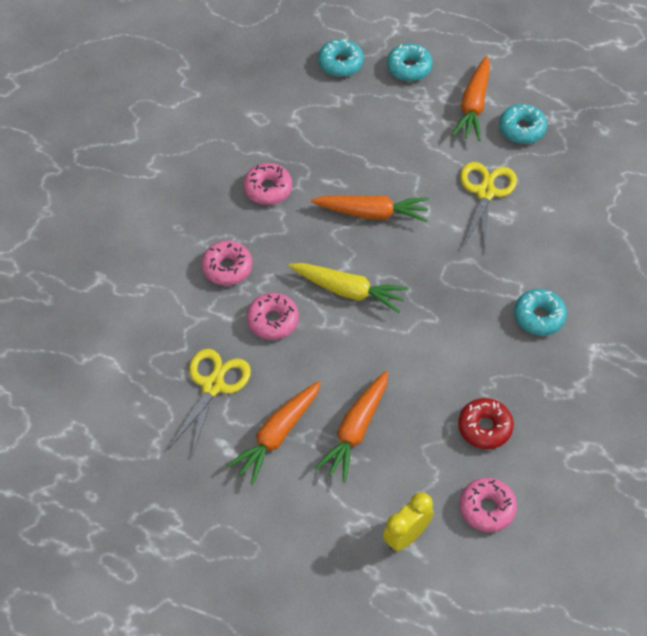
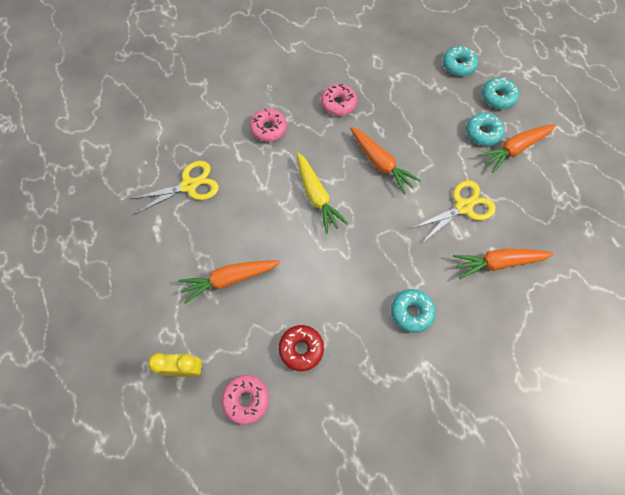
camera: 45 degrees right, 10 degrees up
(273, 320) = (258, 177): pink donut -> none
(277, 435) = (188, 242): orange carrot -> orange carrot (498, 263)
(522, 129) = (531, 187): turquoise donut -> turquoise donut (482, 133)

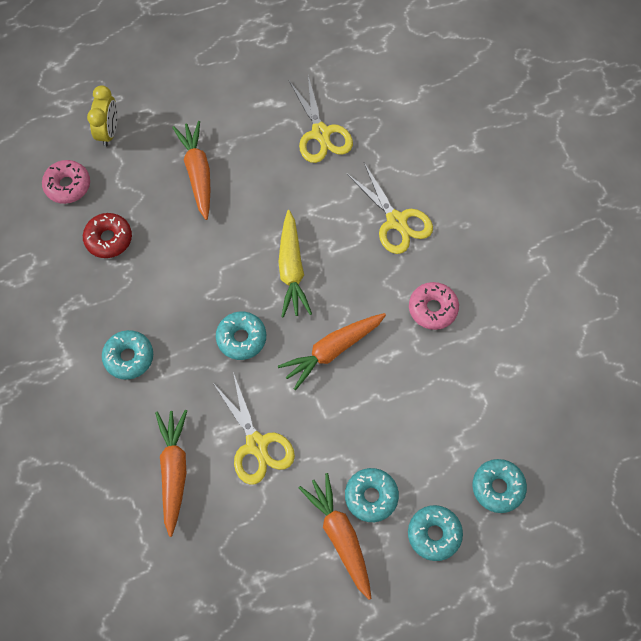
camera: 95 degrees right, 0 degrees up
(268, 129) = (396, 221): pink donut -> yellow scissors
(317, 196) = (291, 269): yellow carrot -> yellow carrot turned 75 degrees counterclockwise
(380, 226) = (241, 338): none -> turquoise donut

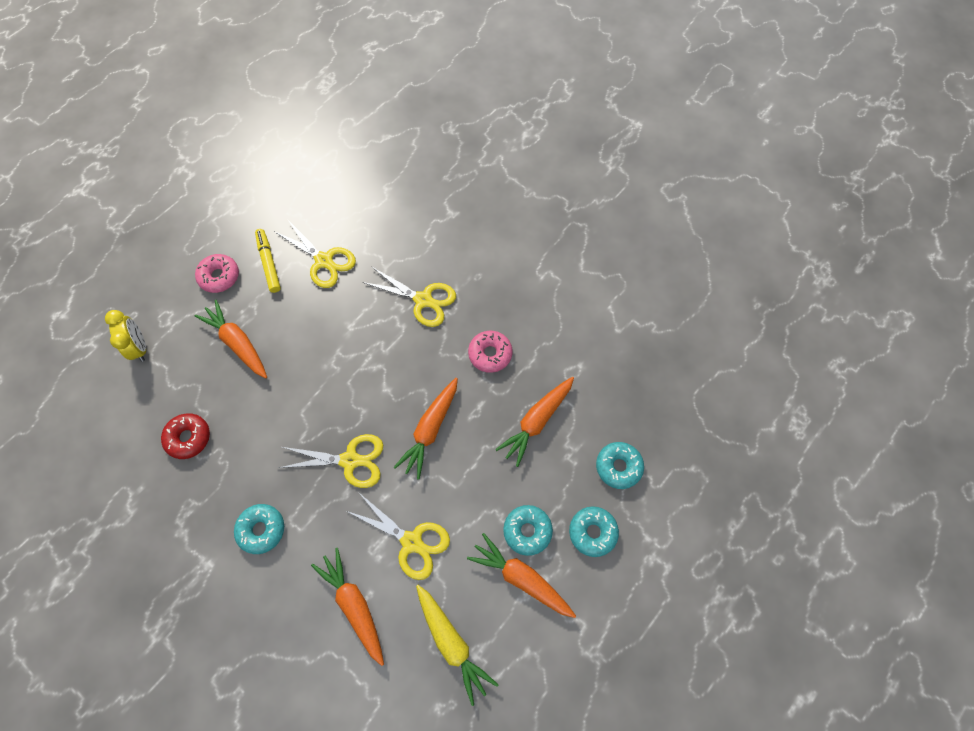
camera: 30 degrees left, 0 degrees up
(68, 185) = (126, 411): pink donut -> pink donut (219, 276)
(241, 338) = (350, 460): turquoise donut -> yellow scissors
(267, 110) = (269, 263): none -> yellow marker
(291, 269) = (360, 382): yellow carrot -> yellow carrot (451, 642)
(441, 399) = (537, 421): none -> orange carrot

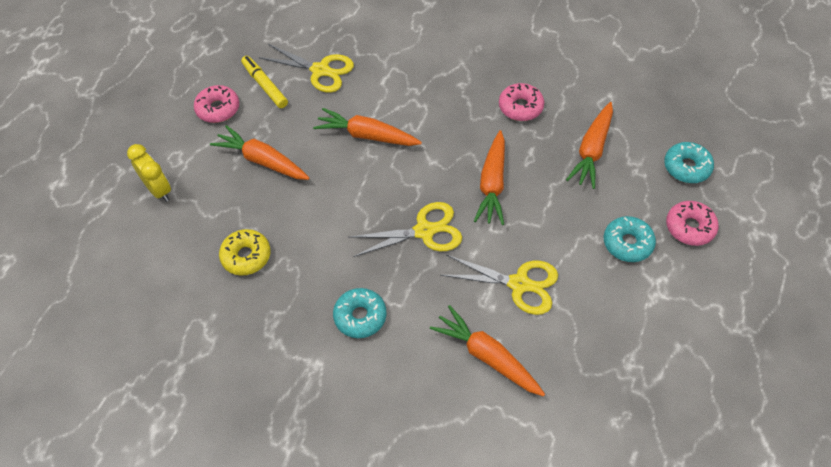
camera: 15 degrees left, 10 degrees down
(188, 438) = (246, 256): red donut -> yellow donut
(423, 300) = (434, 79): yellow scissors -> none
(451, 642) = (600, 360): yellow carrot -> none
(521, 578) = (641, 284): orange carrot -> orange carrot (367, 135)
(592, 532) = (689, 227): turquoise donut -> pink donut

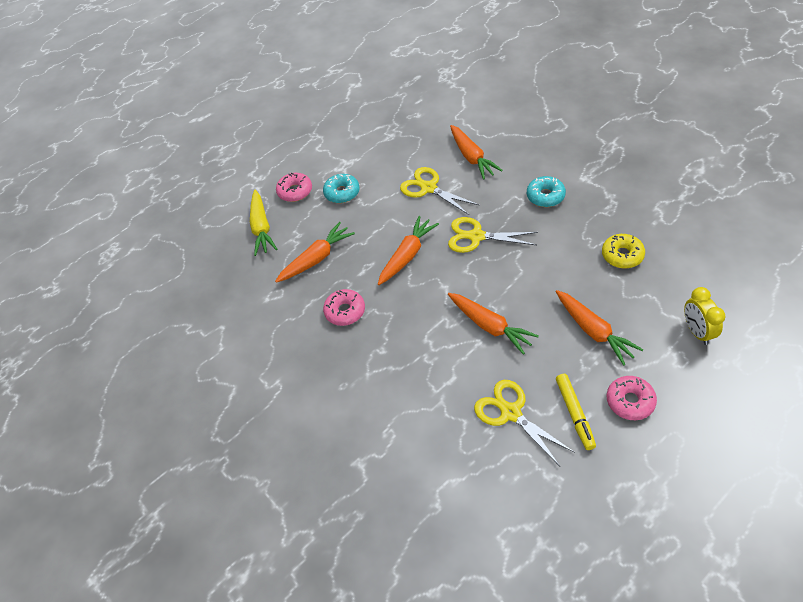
camera: 150 degrees left, 5 degrees down
(686, 167) = (261, 228): turquoise donut -> yellow carrot

